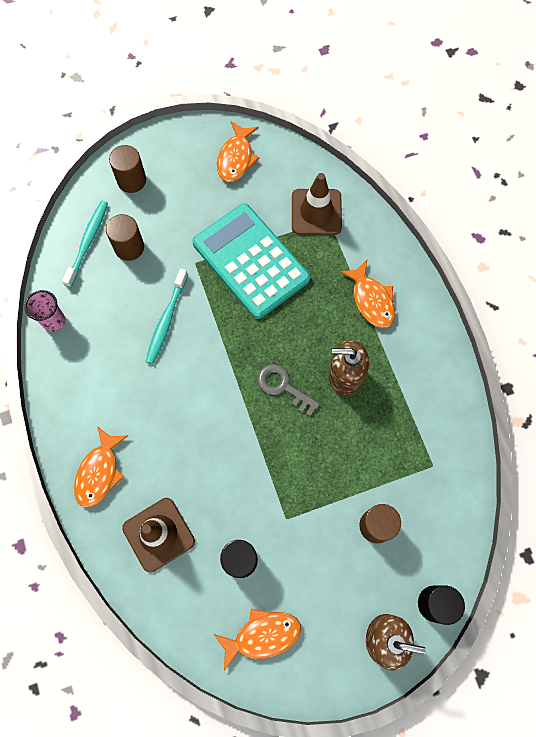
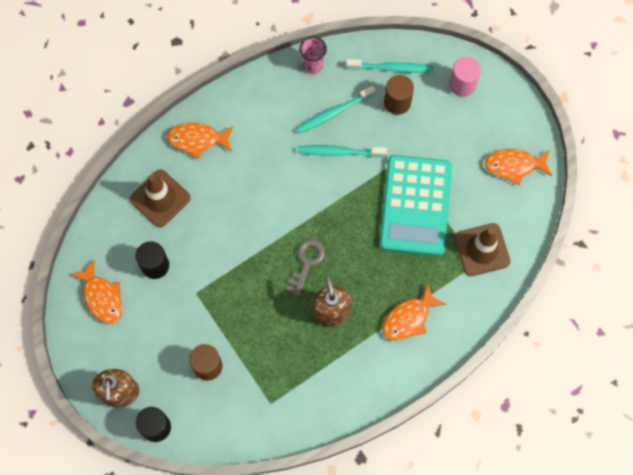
camera: 75 degrees right, 0 degrees up
(118, 314) = (333, 113): none -> turquoise toothbrush
(131, 180) = (462, 85): brown cylinder -> pink cylinder
(251, 261) = (415, 205): turquoise calculator -> turquoise calculator turned 150 degrees clockwise

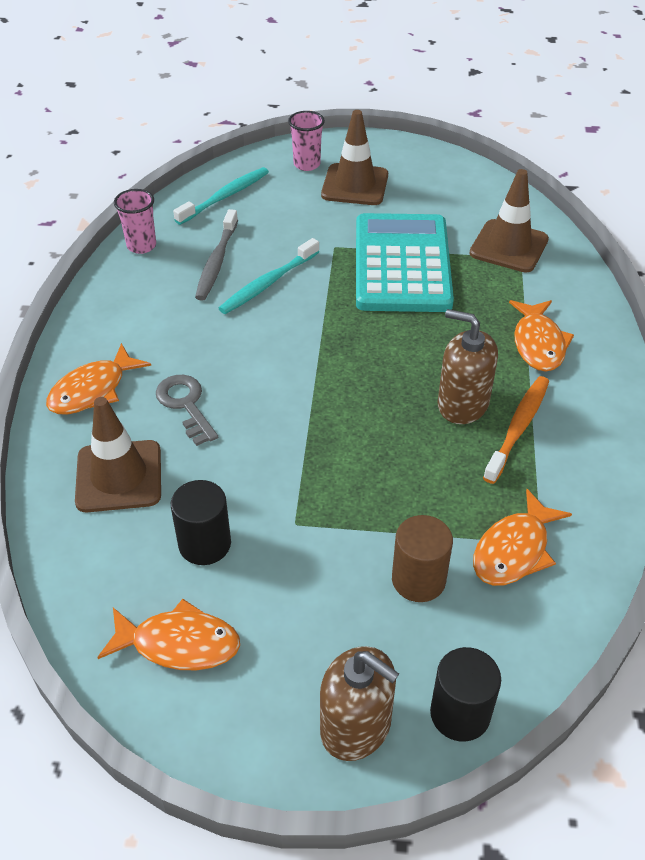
camera: 50 degrees left, 25 degrees down
(306, 262) = (373, 388): grey key -> grey key (186, 405)
(333, 113) = (216, 262): turquoise toothbrush -> grey toothbrush
(336, 348) = (518, 428): none -> orange toothbrush
(397, 102) = (267, 213): brown cylinder -> none
(415, 205) = (402, 264): turquoise calculator -> turquoise calculator turned 135 degrees counterclockwise
(462, 85) = (307, 164): pink cylinder -> pink cup
(466, 126) = (355, 185): none -> brown traffic cone
(514, 166) = (437, 179): orange fish -> orange fish (514, 550)

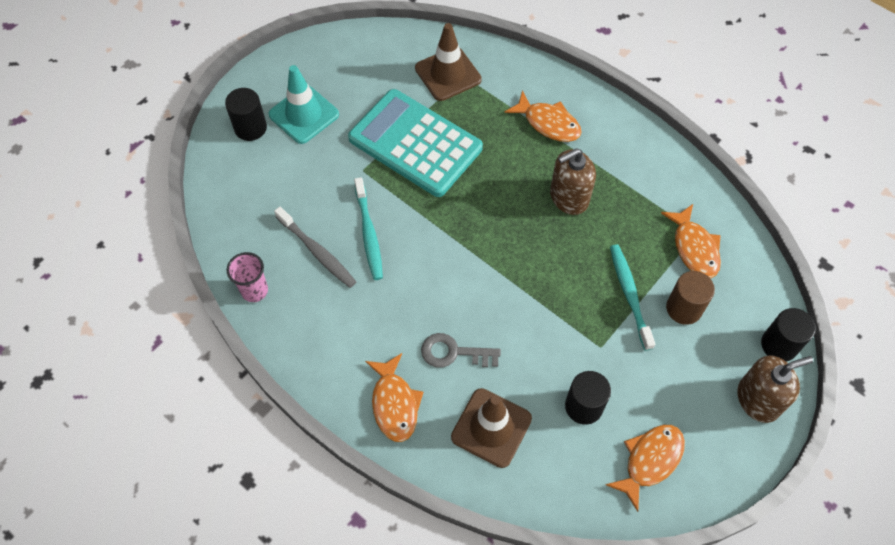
camera: 55 degrees left, 15 degrees up
(225, 196) = (242, 203): turquoise toothbrush -> turquoise toothbrush (629, 295)
(307, 164) = (250, 128): pink cup -> black cylinder
(355, 185) = (304, 114): brown traffic cone -> turquoise traffic cone
(518, 428) = (608, 183): orange toothbrush -> none

